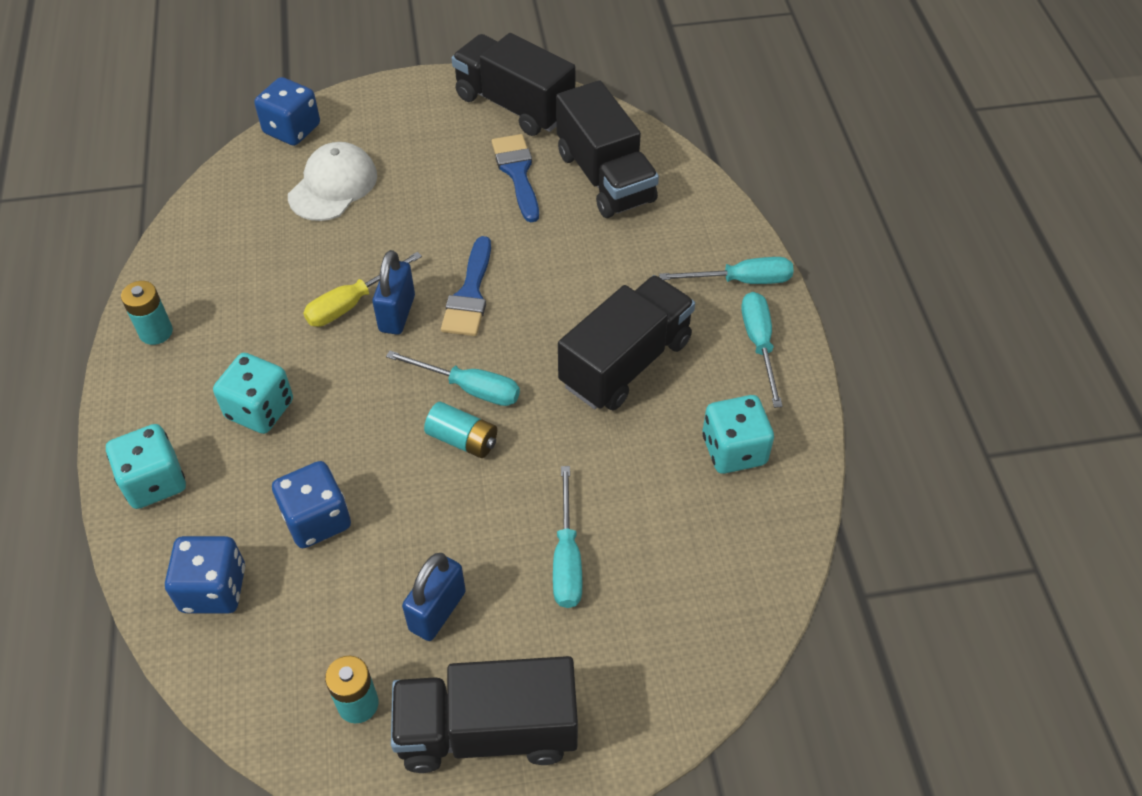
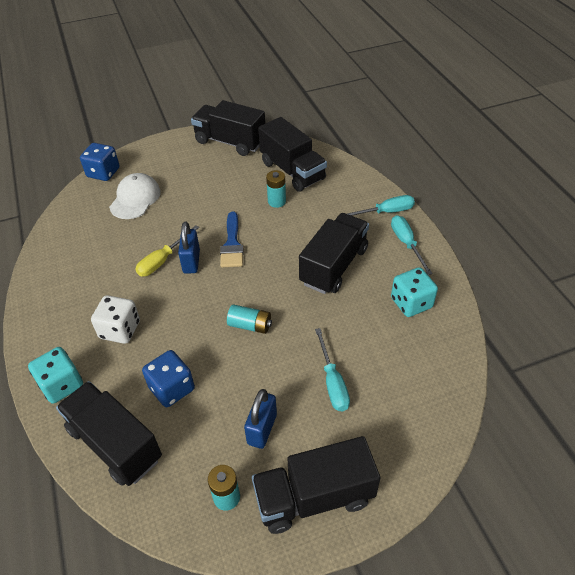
camera: 10 degrees left, 5 degrees down
(156, 332) = (44, 296): turquoise battery -> turquoise battery (276, 201)
(214, 589) = (115, 443): blue dice -> black truck
(260, 409) = (120, 330): turquoise dice -> white dice
(469, 388) = (246, 295): turquoise screwdriver -> none
(517, 173) = (242, 176): blue brush -> none

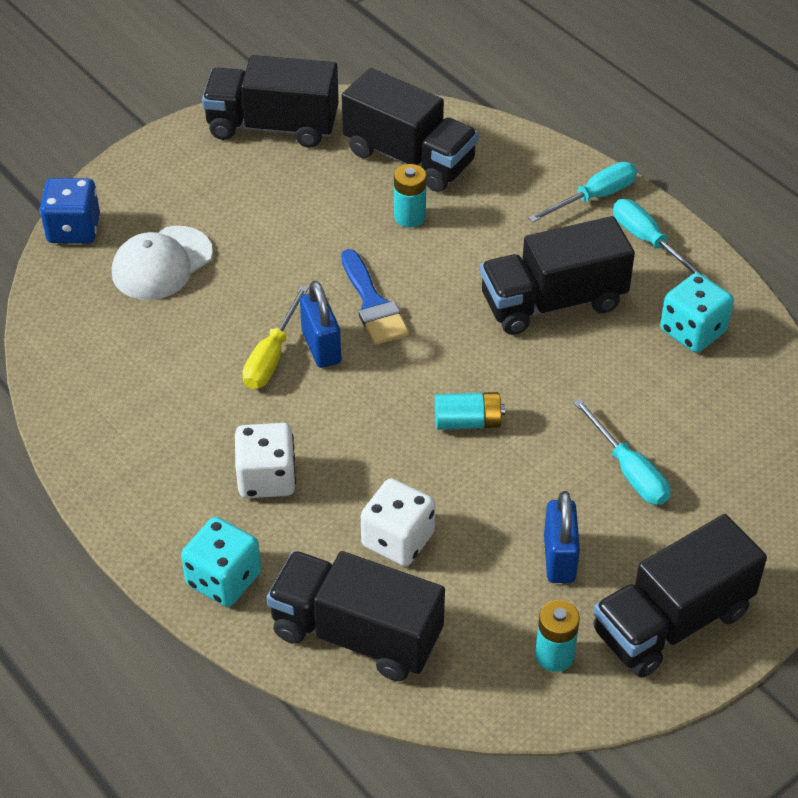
camera: 20 degrees left, 0 degrees up
(135, 199) = (162, 263): white cap -> white cap turned 135 degrees counterclockwise
(172, 388) = (398, 540): blue dice -> white dice
(334, 266) = (553, 302): black truck -> black truck turned 120 degrees counterclockwise

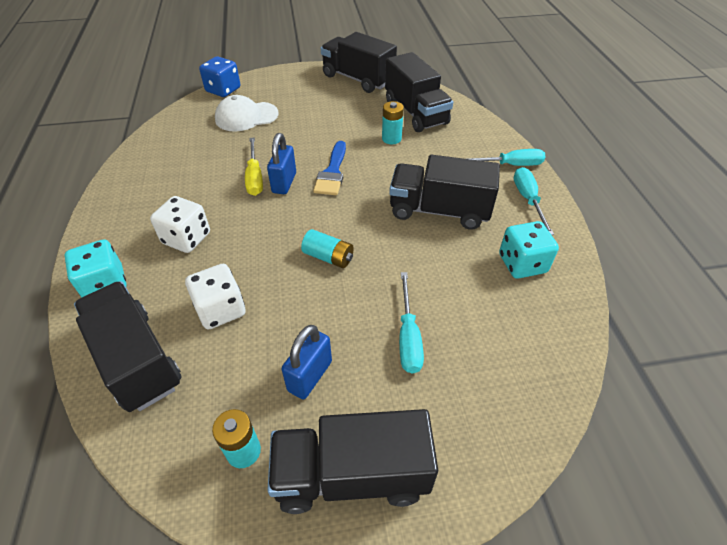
camera: 30 degrees right, 0 degrees up
(272, 356) = (254, 177): yellow screwdriver -> yellow screwdriver turned 60 degrees counterclockwise

